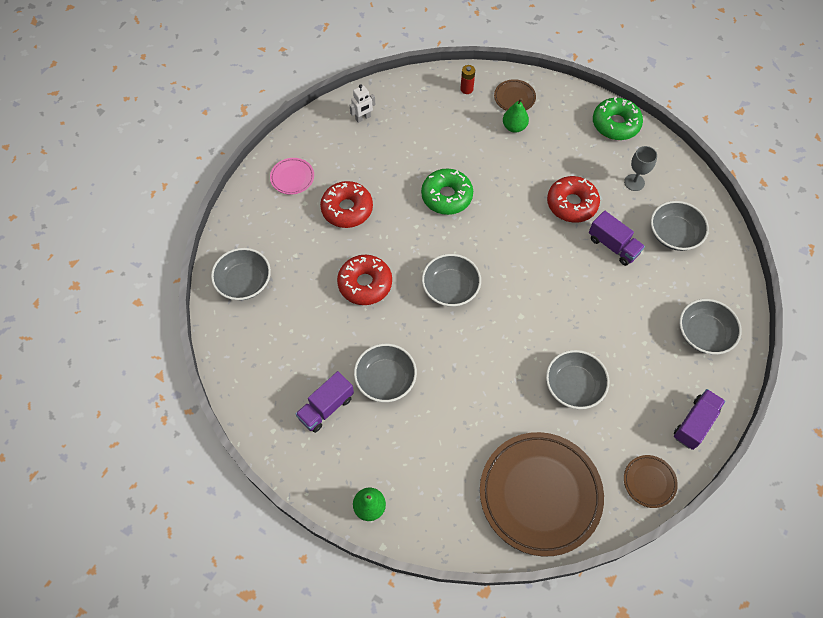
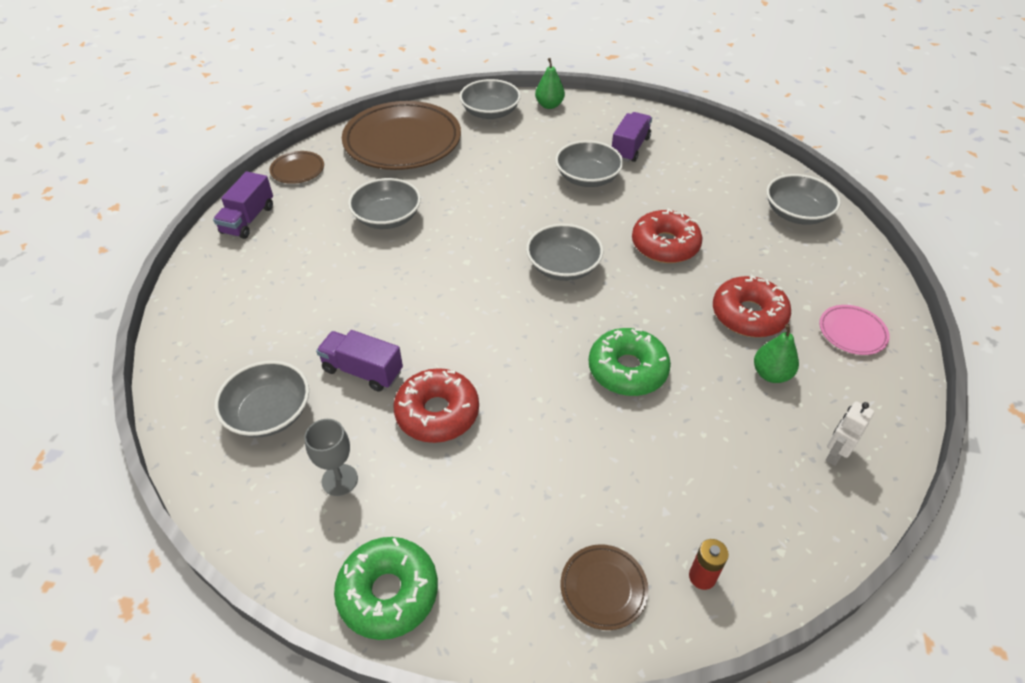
camera: 160 degrees right, 15 degrees down
(514, 127) = (577, 521): green pear -> green pear (771, 374)
(704, 334) = (231, 300): grey bowl -> grey bowl (490, 112)

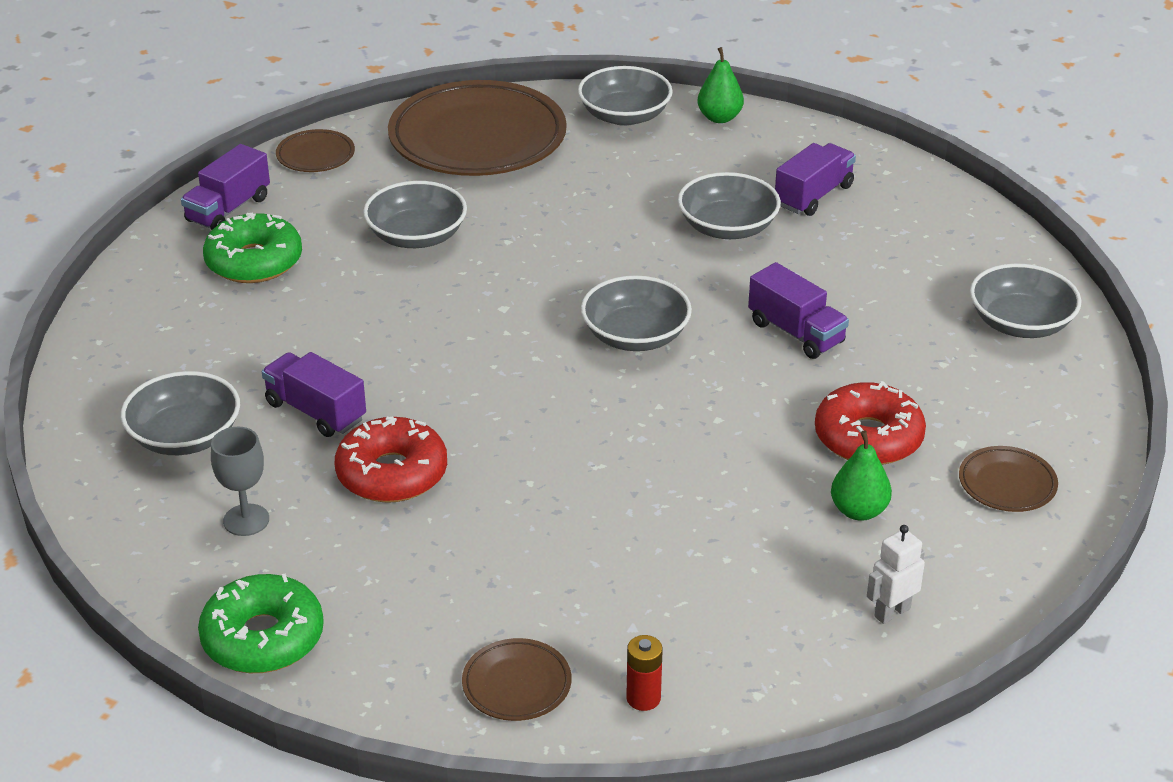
camera: 15 degrees right, 10 degrees down
(627, 370) = (662, 471): green donut -> green donut (254, 261)
(665, 245) = (796, 333): red donut -> purple truck
(852, 332) = (1007, 484): pink plate -> brown plate

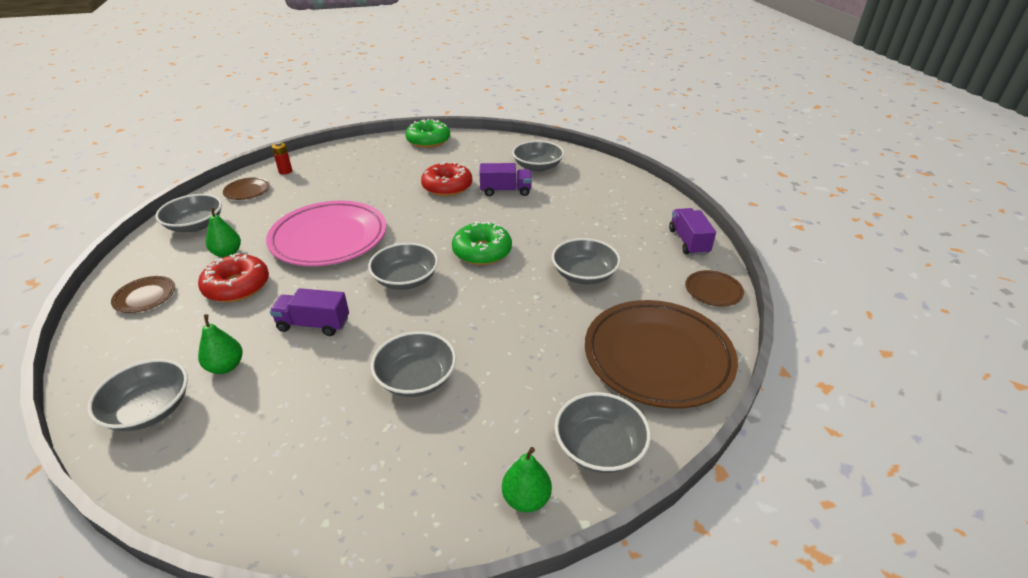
camera: 140 degrees right, 0 degrees up
(246, 520) = (478, 158): grey goblet -> none
(254, 261) = (630, 226): green donut -> green donut (482, 251)
(517, 684) = (333, 159): brown plate -> brown plate (247, 191)
(684, 460) = (329, 238): none -> pink plate
(813, 196) = (374, 448): purple truck -> none
(892, 612) = (195, 225): white robot -> grey bowl
(924, 331) = (226, 367): none -> green pear

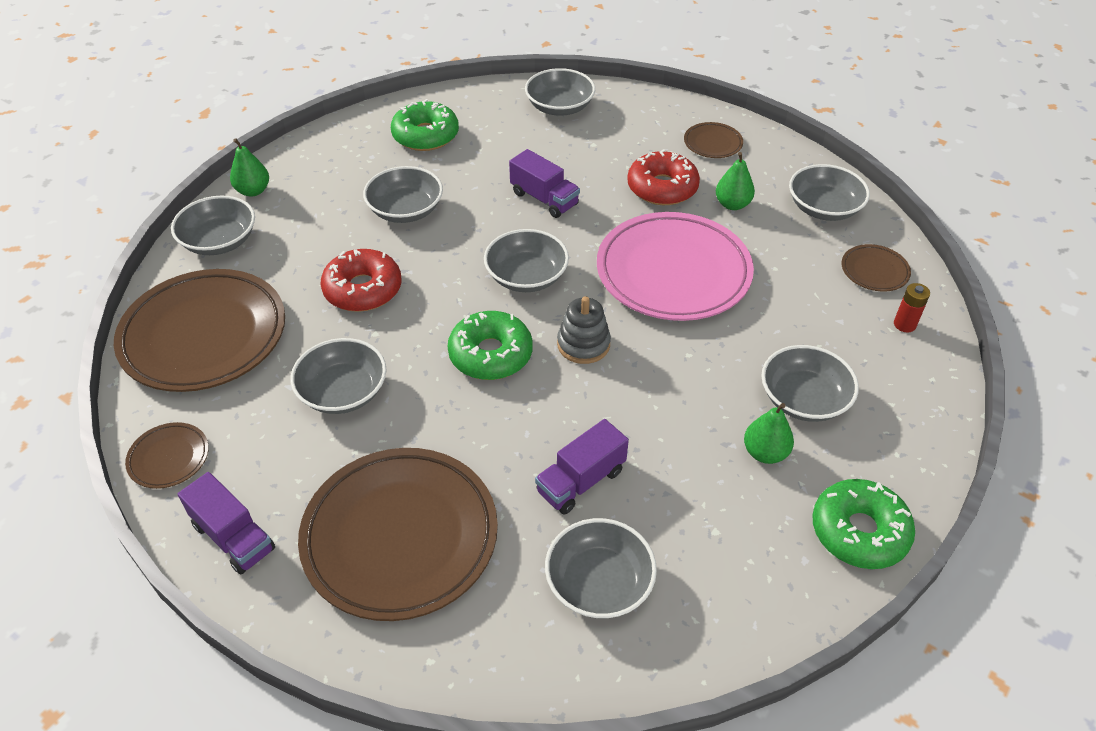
camera: 140 degrees right, 10 degrees up
(226, 367) = (557, 145): green pear -> green pear (765, 453)
(296, 460) = (425, 135): none -> green donut
(313, 324) = (544, 199): purple truck -> purple truck turned 75 degrees clockwise
(375, 172) = (803, 399): none -> grey bowl
(429, 232) = (583, 344): none -> grey stacking toy
(447, 186) = (669, 435): red donut -> red donut (363, 289)
(605, 209) = (400, 537): none -> brown plate

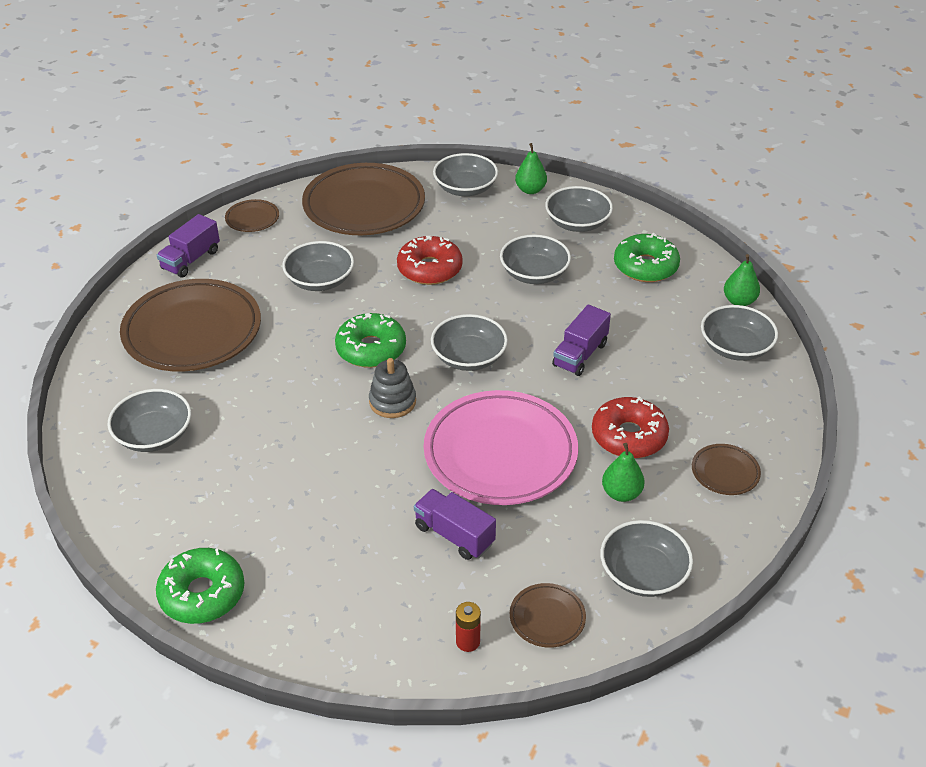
camera: 80 degrees right, 5 degrees down
(581, 481) = (245, 416): purple truck -> purple truck (454, 535)
(765, 453) = (283, 528): green pear -> green pear (739, 301)
(803, 399) = (349, 555): grey bowl -> grey bowl (577, 223)

